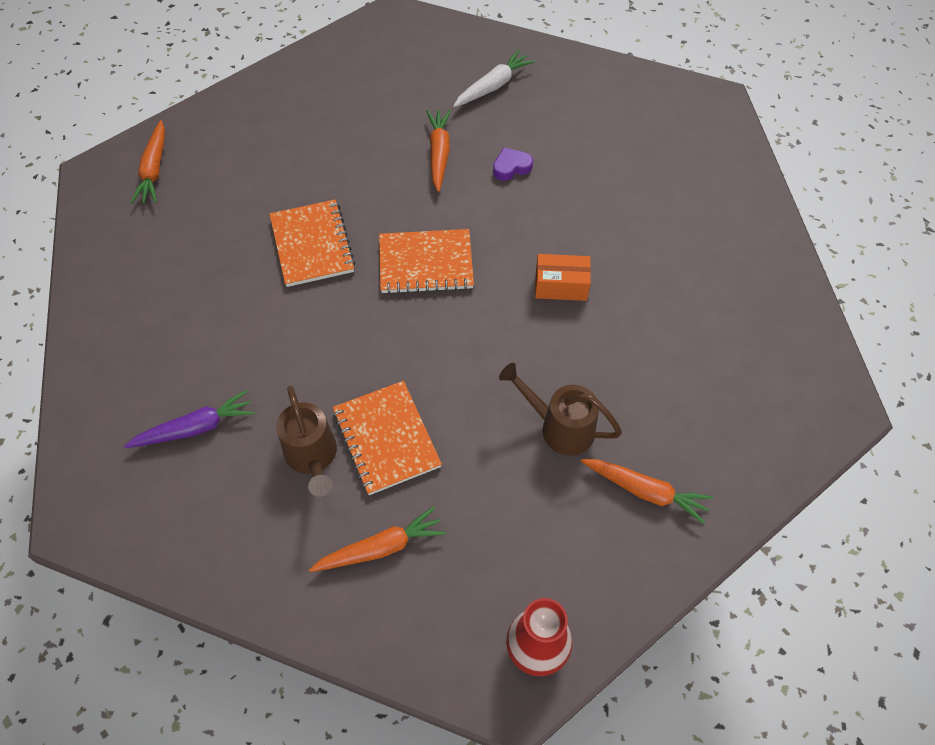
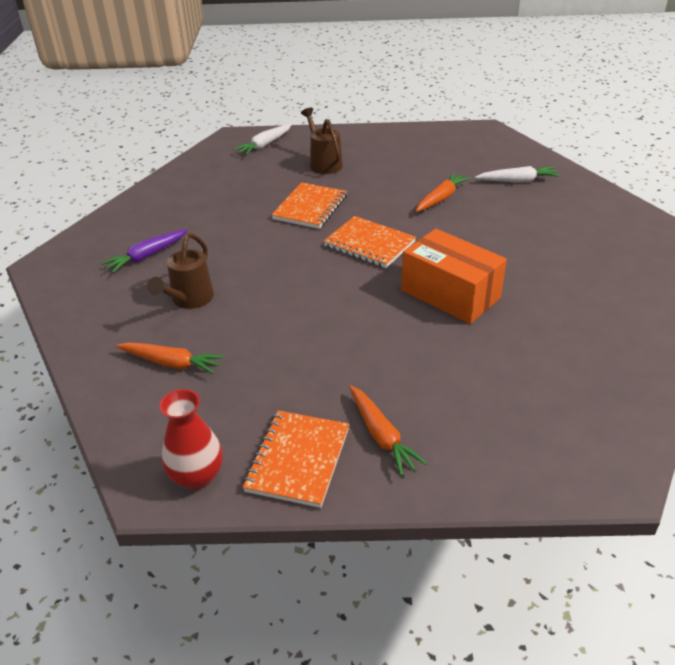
camera: 40 degrees right, 20 degrees down
(154, 169) = (264, 145): orange carrot -> white carrot
(195, 428) = (147, 256): purple carrot -> purple carrot turned 120 degrees clockwise
(386, 439) = (241, 313): orange notebook -> orange notebook (298, 460)
(511, 167) = (484, 222): purple heart -> none
(560, 427) = (360, 366): brown watering can -> brown watering can (324, 163)
(561, 286) = (450, 294): orange box -> orange box, size x1.85

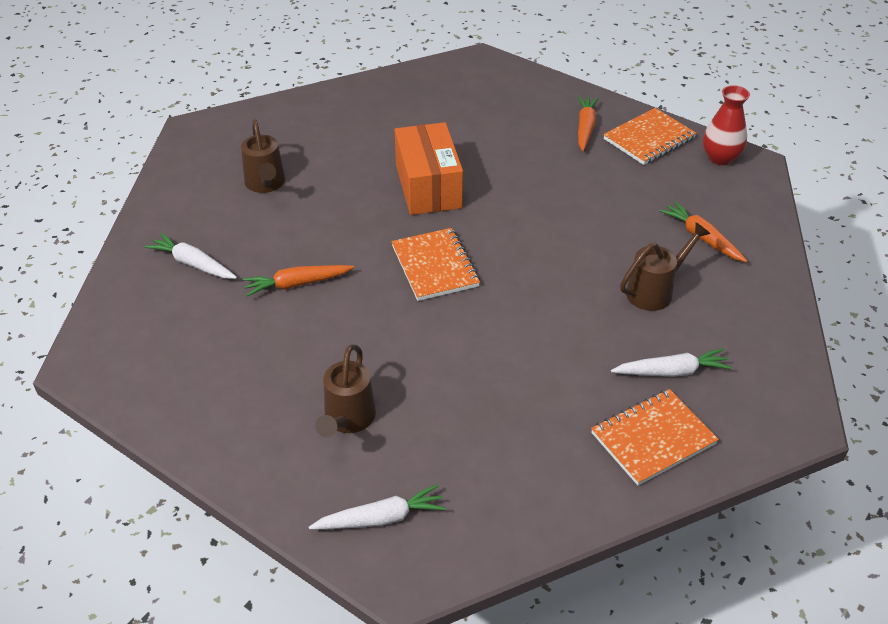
camera: 145 degrees left, 5 degrees up
(147, 256) = (672, 371): purple carrot -> white carrot
(310, 208) = (442, 347): orange notebook -> orange notebook (653, 438)
(566, 238) = (265, 184): none -> brown watering can

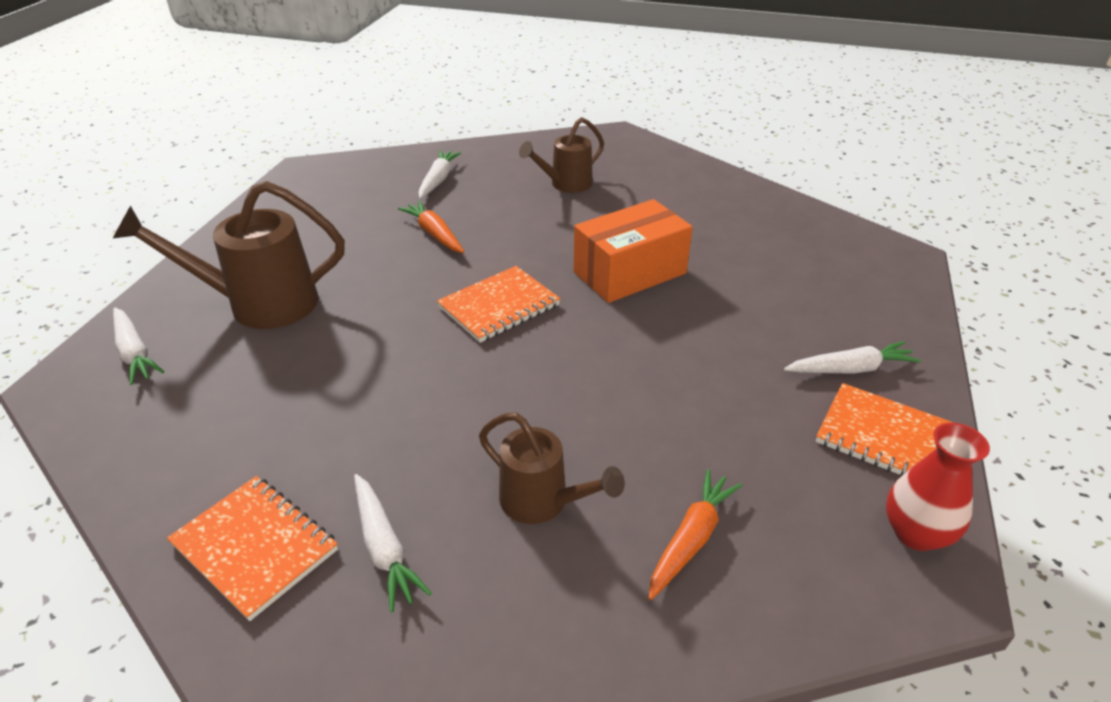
camera: 70 degrees right, 5 degrees down
(347, 420) = (260, 304): brown watering can -> brown watering can, size x1.63
(585, 128) = (850, 369): orange carrot -> white carrot

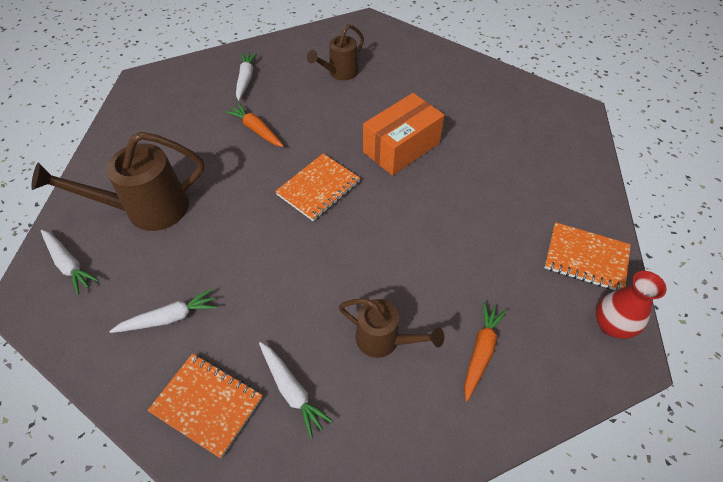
camera: 10 degrees left, 15 degrees up
(850, 369) = (557, 208): white carrot -> white carrot (169, 318)

